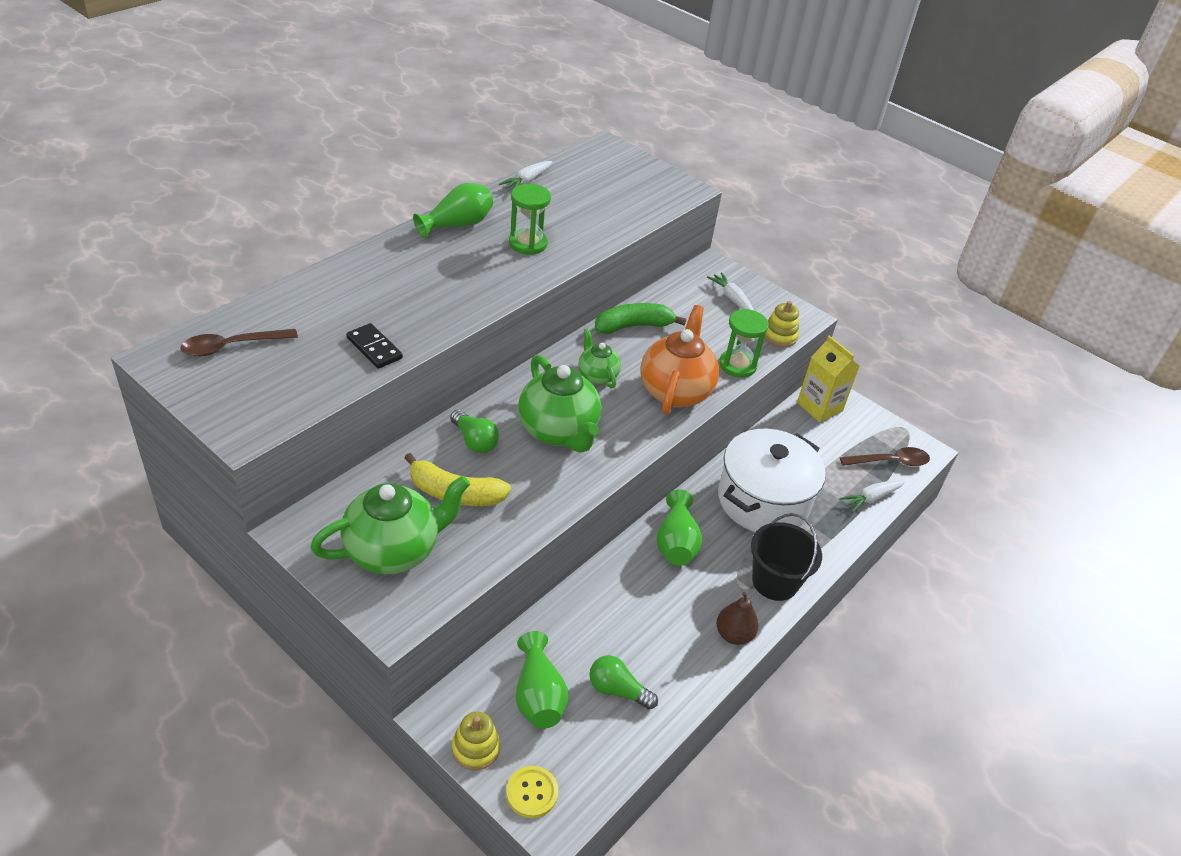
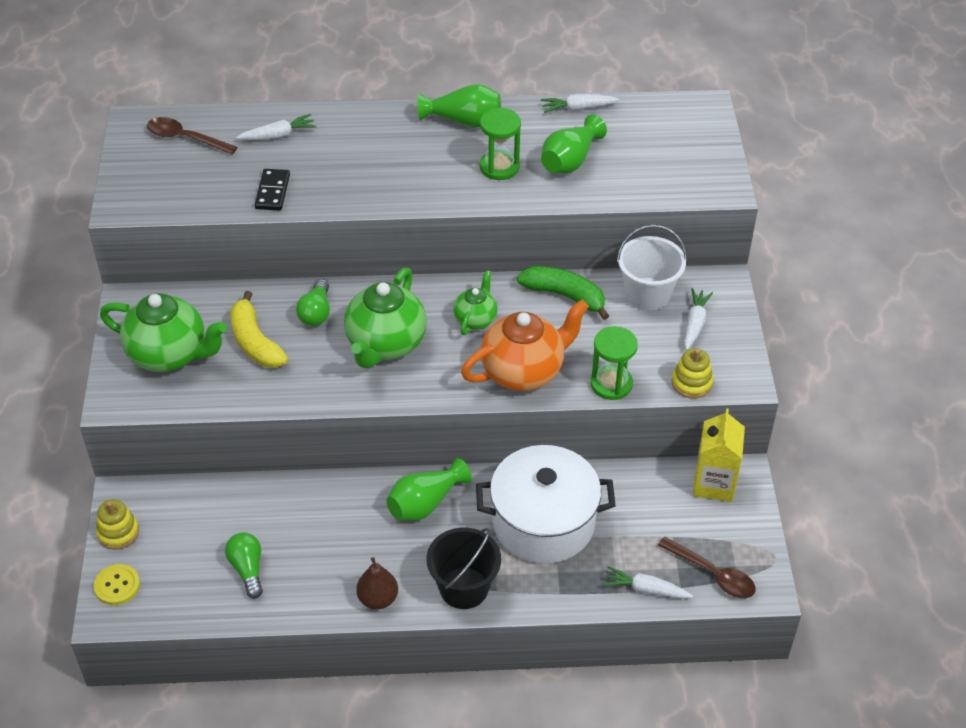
camera: 50 degrees right, 5 degrees up
(318, 303) = (278, 135): none -> white carrot
(538, 696) = (194, 531): green vase -> green vase (570, 161)
(681, 296) = (647, 294): none -> white bucket

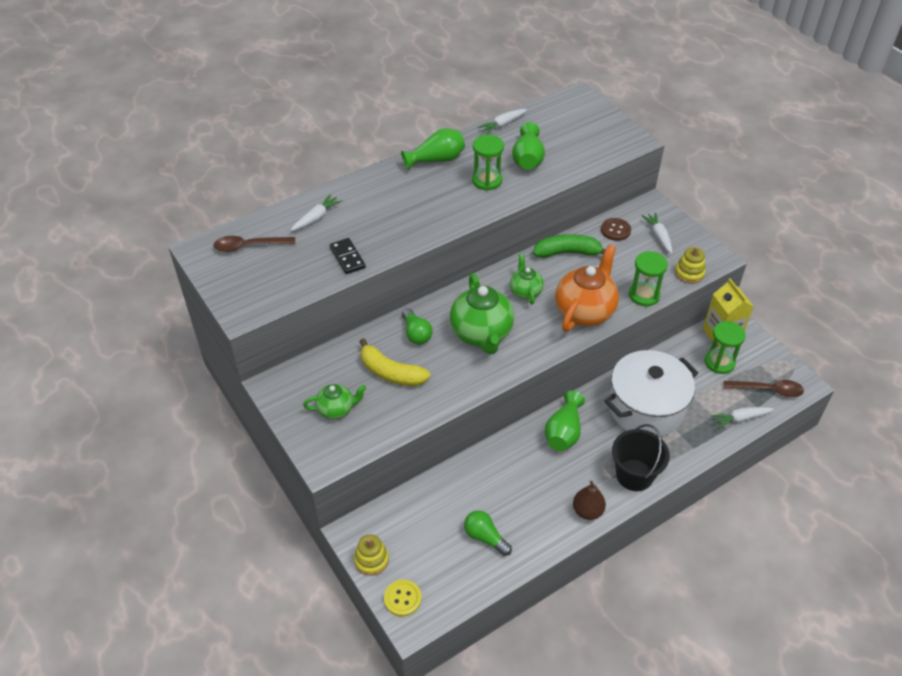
camera: 30 degrees left, 0 degrees up
(169, 354) = (336, 409): green teapot -> green teapot, size x0.55
(647, 294) = (615, 230): white bucket -> brown button
(681, 514) = (719, 362): none -> green hourglass

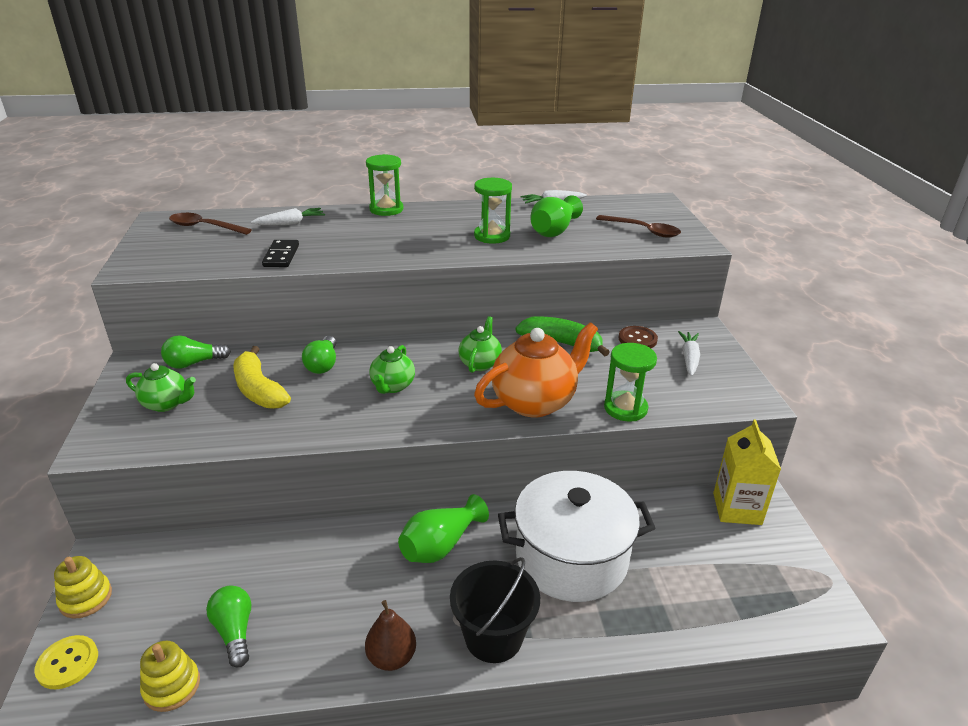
camera: 25 degrees right, 15 degrees down
(319, 368) = (194, 363): none -> green light bulb
(436, 160) = (456, 212): green vase -> none
(481, 334) = (392, 386): green teapot -> green teapot, size x0.55
(689, 273) = (705, 404): yellow stacking toy -> yellow stacking toy (172, 686)
(719, 362) = (714, 540): green hourglass -> green hourglass (386, 209)
(740, 419) = (703, 624): white carrot -> none
(768, 390) = (771, 601): brown spoon -> brown spoon (643, 230)

